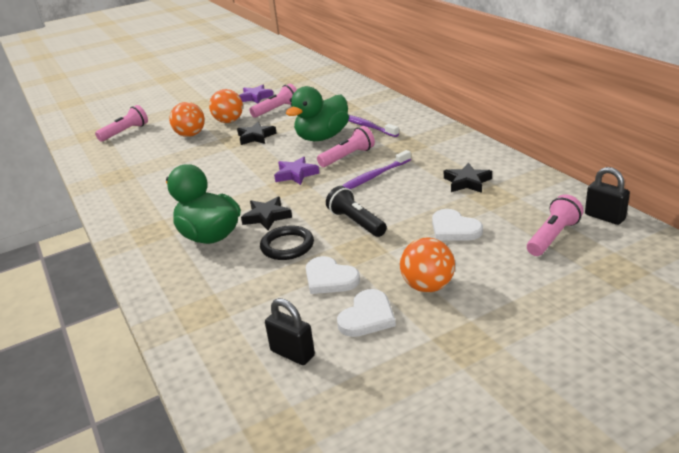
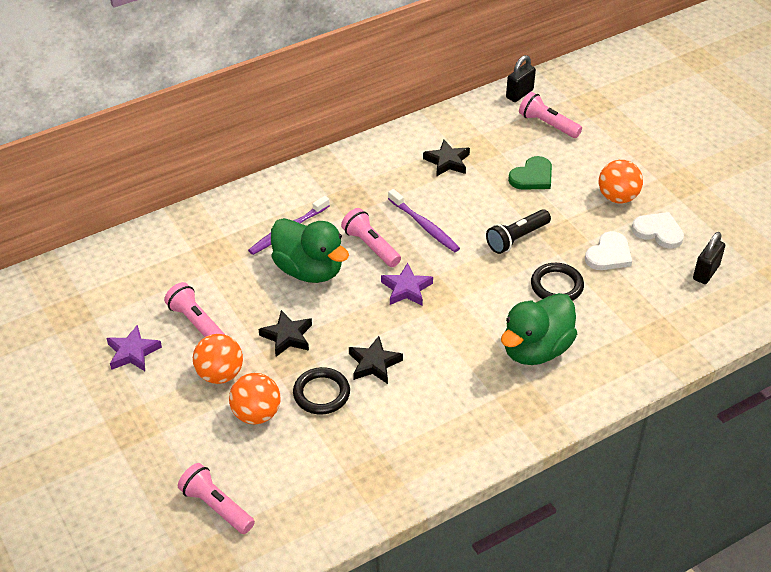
camera: 95 degrees left, 15 degrees up
(198, 152) = (321, 393): none -> black ring
(267, 217) = (500, 306): black star -> black star (374, 363)
(454, 229) = (532, 177): white heart -> green heart

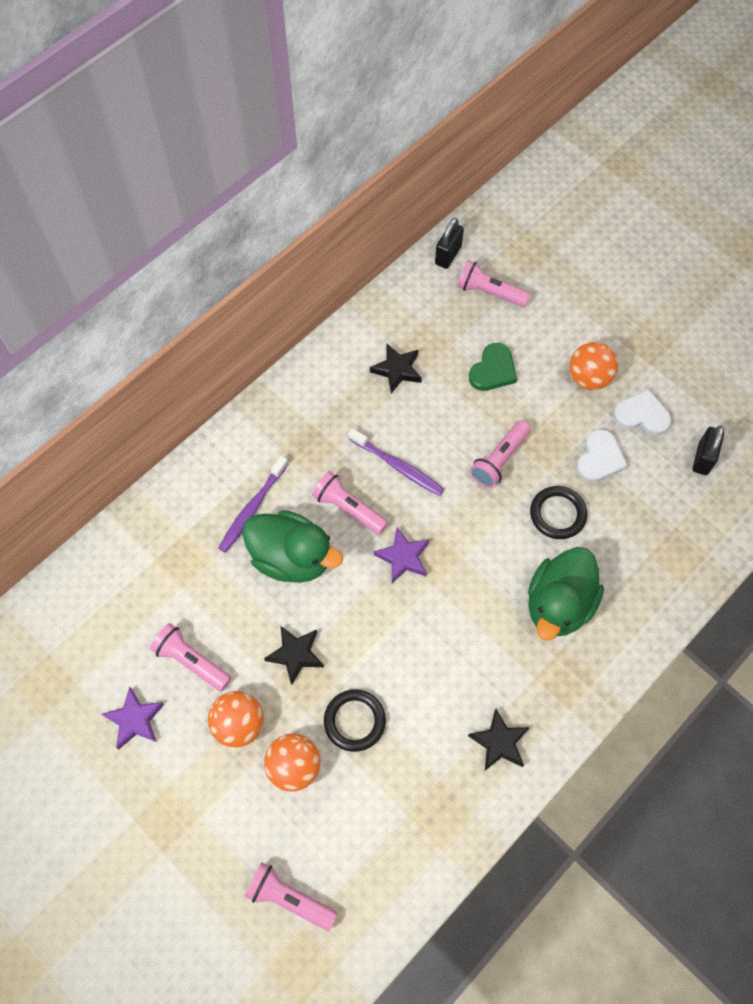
camera: 15 degrees left, 20 degrees up
(374, 363) = (398, 667): black star -> black star (499, 742)
(516, 238) = (499, 460): black flashlight -> pink flashlight

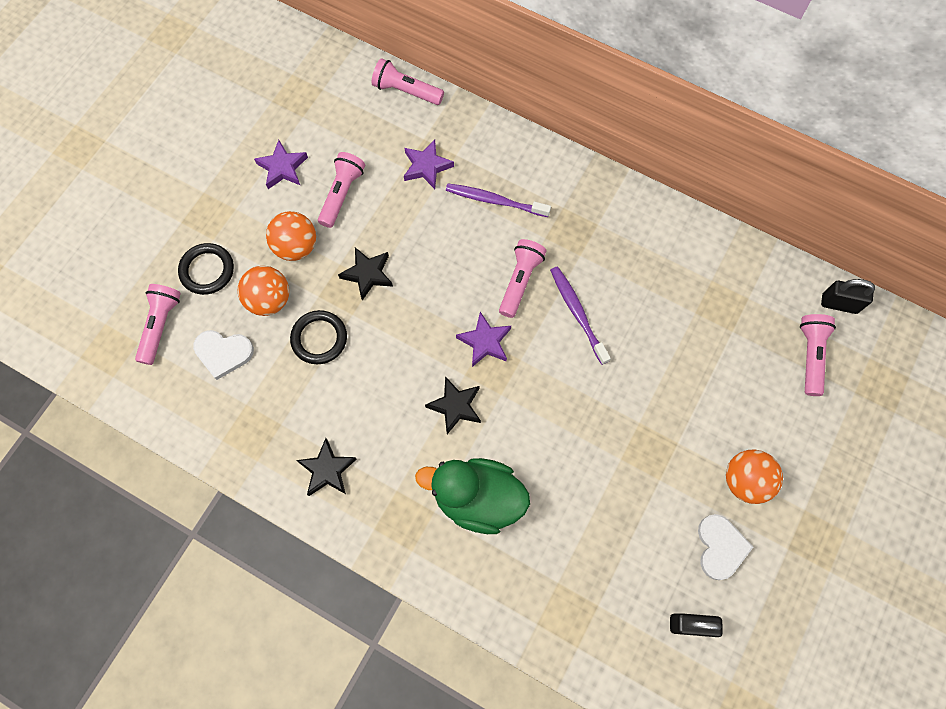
camera: 75 degrees right, 5 degrees up
(189, 565) = (426, 166): none -> purple star
(292, 558) = (457, 246): green duck -> none
(397, 370) = (682, 287): black star -> black star (455, 406)
(397, 466) = (577, 313): purple toothbrush -> purple toothbrush turned 135 degrees clockwise
(493, 370) = (717, 379): green heart -> none
(499, 460) = (616, 408): pink flashlight -> pink flashlight (406, 91)
(557, 514) = (574, 478): black ring -> black ring (207, 270)
(599, 458) = (652, 510): white heart -> white heart (223, 353)

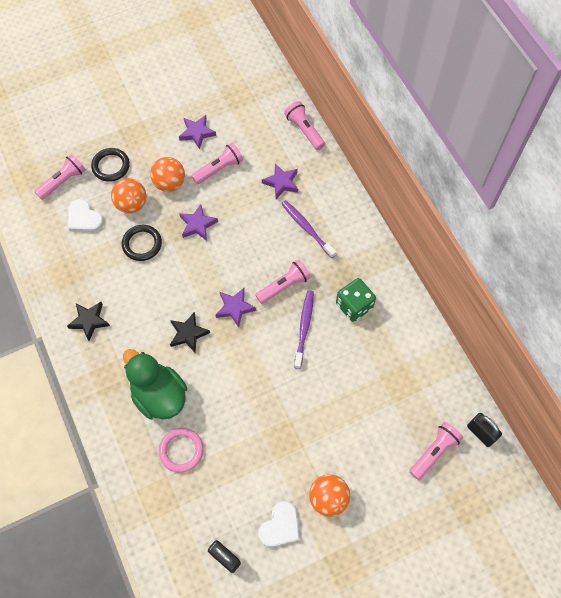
camera: 35 degrees right, 5 degrees down
(368, 274) = (198, 225): black star -> purple star
(551, 543) = (181, 450): none -> pink ring
(611, 254) = (354, 306): none -> green dice

